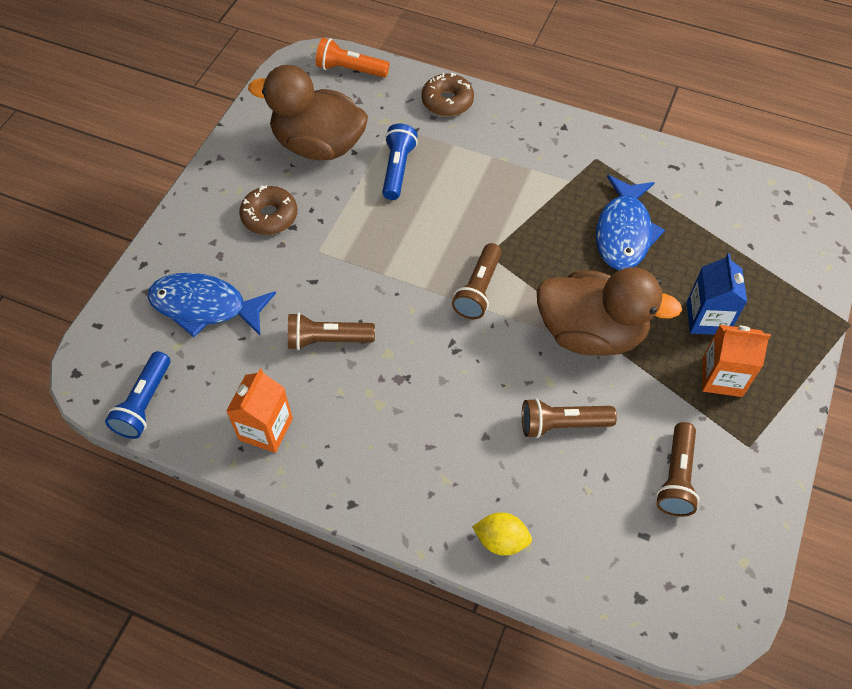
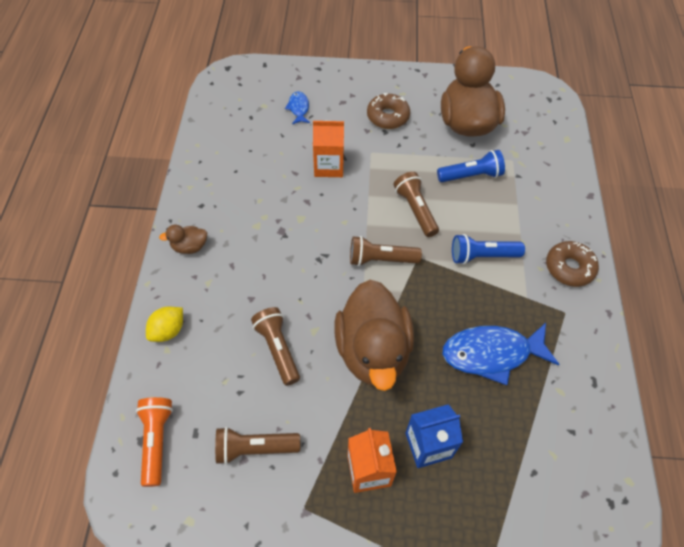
camera: 70 degrees right, 0 degrees up
(144, 403) = (217, 105): blue flashlight -> blue flashlight (482, 256)
(205, 307) = (298, 108): blue fish -> blue fish, size x0.49
(266, 429) = (217, 169): orange carton -> orange carton (329, 166)
(327, 340) = (298, 180): brown flashlight -> brown flashlight (415, 210)
(350, 70) = (553, 117): orange flashlight -> orange flashlight (157, 441)
(382, 490) = (189, 247): none -> brown duck
(447, 101) = (561, 187): brown donut -> brown donut (569, 268)
(501, 540) = (168, 331): yellow lemon -> yellow lemon turned 45 degrees clockwise

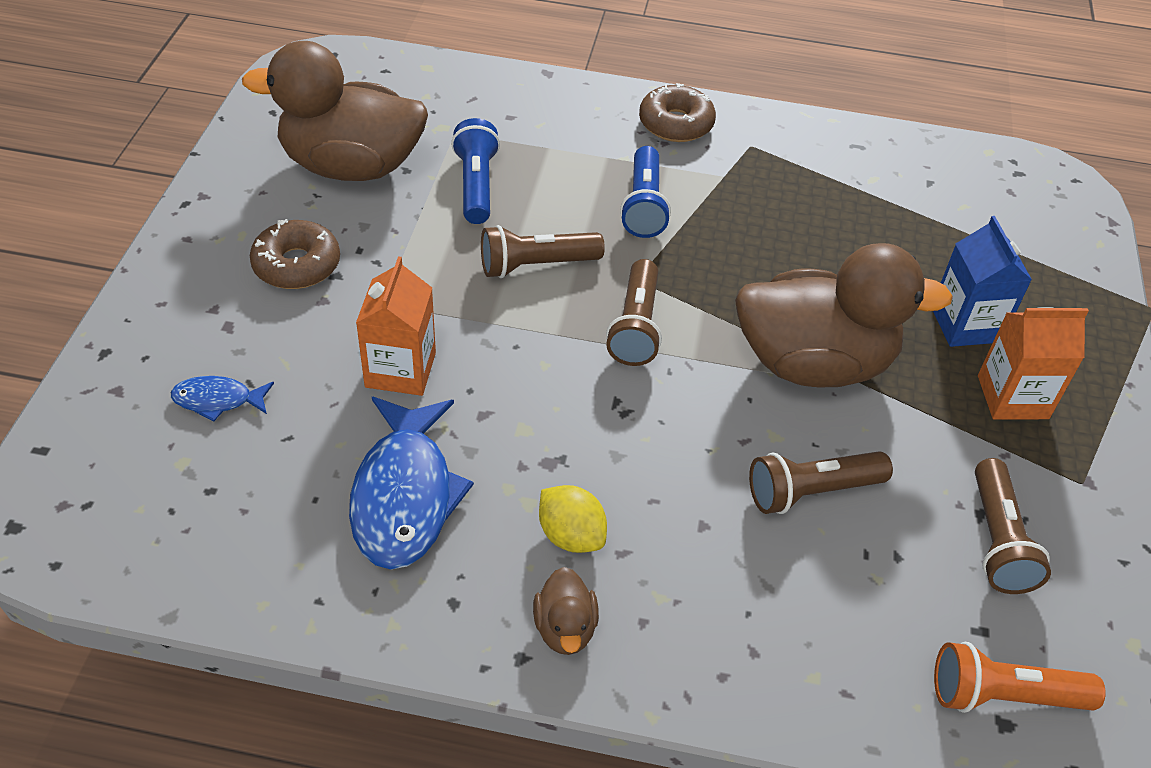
camera: 85 degrees left, 10 degrees down
(168, 331) = (771, 673): yellow lemon -> yellow lemon (571, 535)
(492, 354) = (817, 231): blue fish -> blue fish (405, 495)

